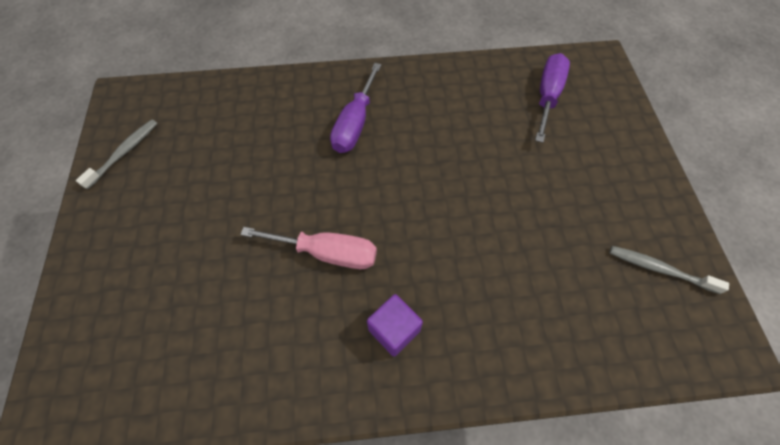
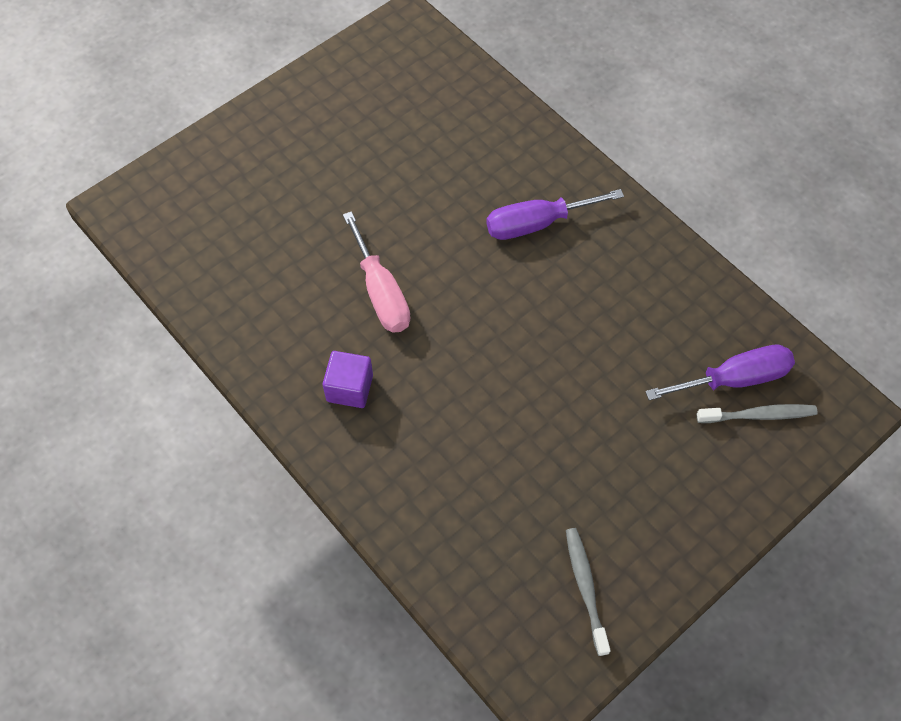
camera: 55 degrees right, 0 degrees up
(124, 153) = (353, 73): grey toothbrush -> grey toothbrush (758, 415)

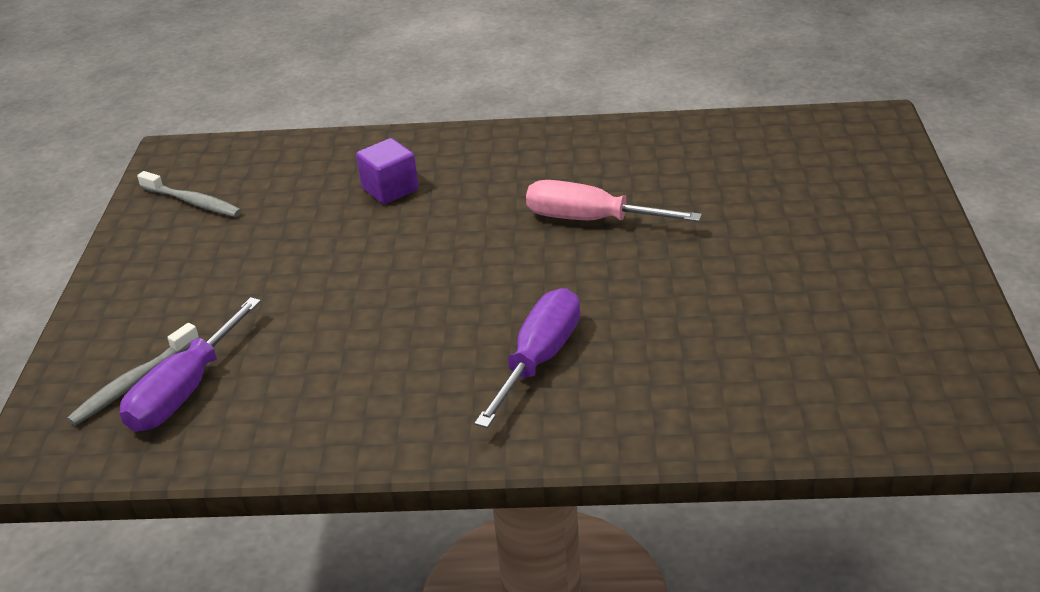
camera: 135 degrees right, 25 degrees down
(349, 388) = (517, 166): purple cube -> purple cube (390, 189)

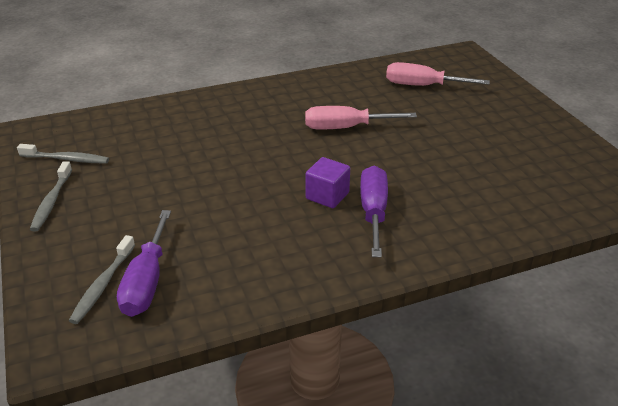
camera: 25 degrees left, 0 degrees up
(142, 258) = (52, 201): none -> grey toothbrush
(390, 189) = (204, 130): purple cube -> purple cube (327, 196)
(761, 169) = (422, 86): none -> pink screwdriver

